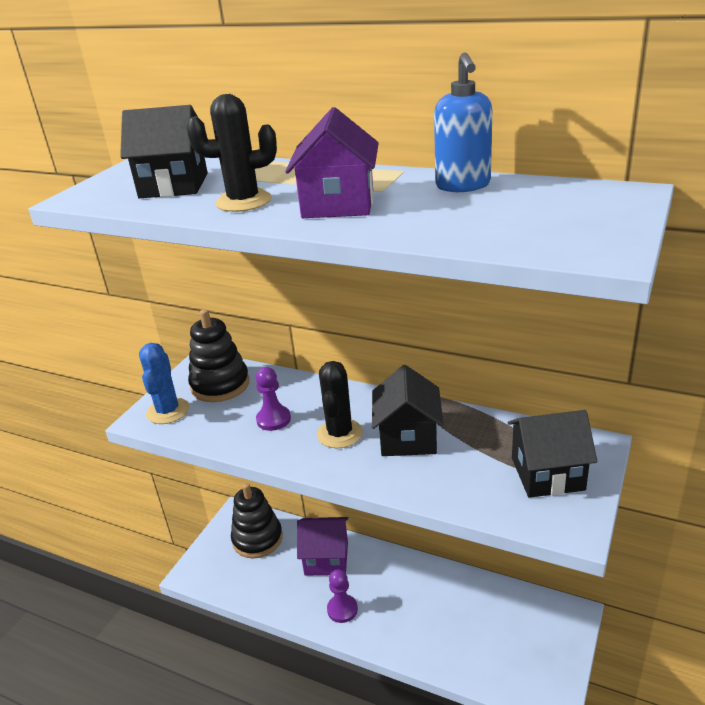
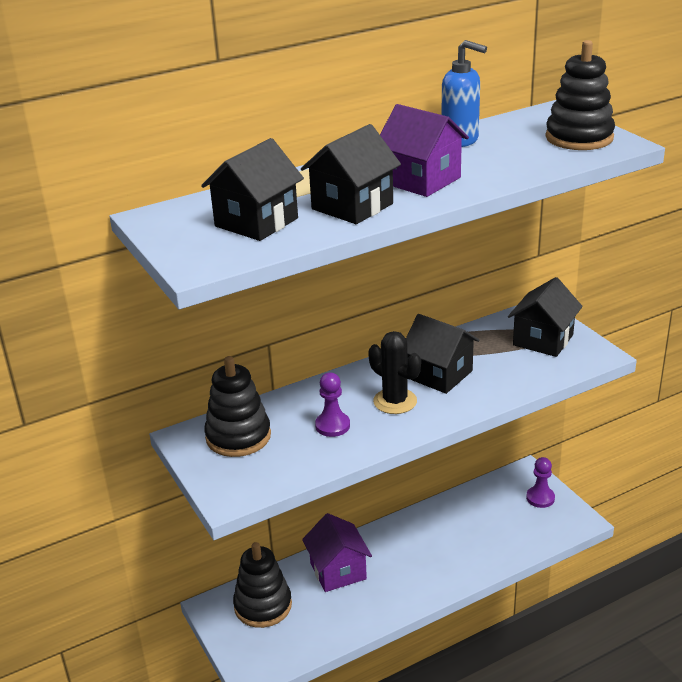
camera: 55 degrees left, 0 degrees up
(168, 411) = (237, 479): blue cactus -> none
(243, 201) = (352, 206): black cactus -> black house
(326, 558) = (338, 571): purple house -> purple house turned 60 degrees counterclockwise
(342, 609) = (402, 587): purple pawn -> purple pawn (540, 498)
(577, 228) = (579, 138): none -> black stacking toy

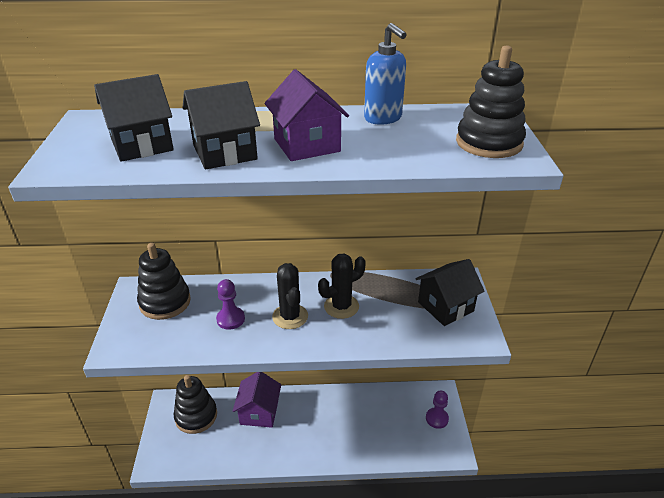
camera: 25 degrees right, 5 degrees up
(439, 374) = (341, 306): black house -> black cactus

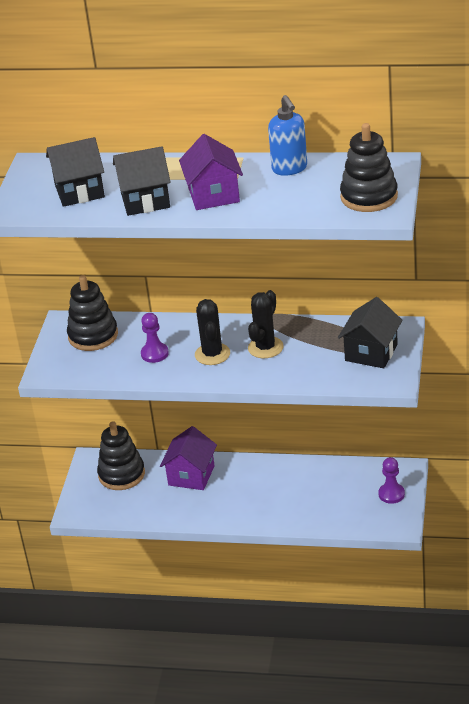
camera: 15 degrees right, 0 degrees up
(341, 306) = (265, 347): black cactus -> black cactus turned 45 degrees counterclockwise
(445, 306) = (371, 352): black house -> black house turned 45 degrees counterclockwise

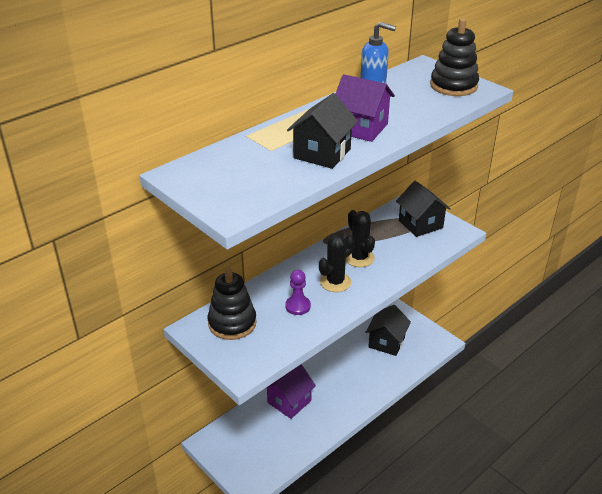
camera: 55 degrees left, 0 degrees up
(79, 191) = (258, 172): black house -> black house (386, 342)
(121, 474) = (243, 435): black stacking toy -> none
(191, 475) = (289, 401): purple house -> purple house turned 75 degrees clockwise
(212, 354) = (335, 282): black cactus -> black cactus turned 75 degrees counterclockwise
(391, 494) = (412, 328): purple pawn -> none

